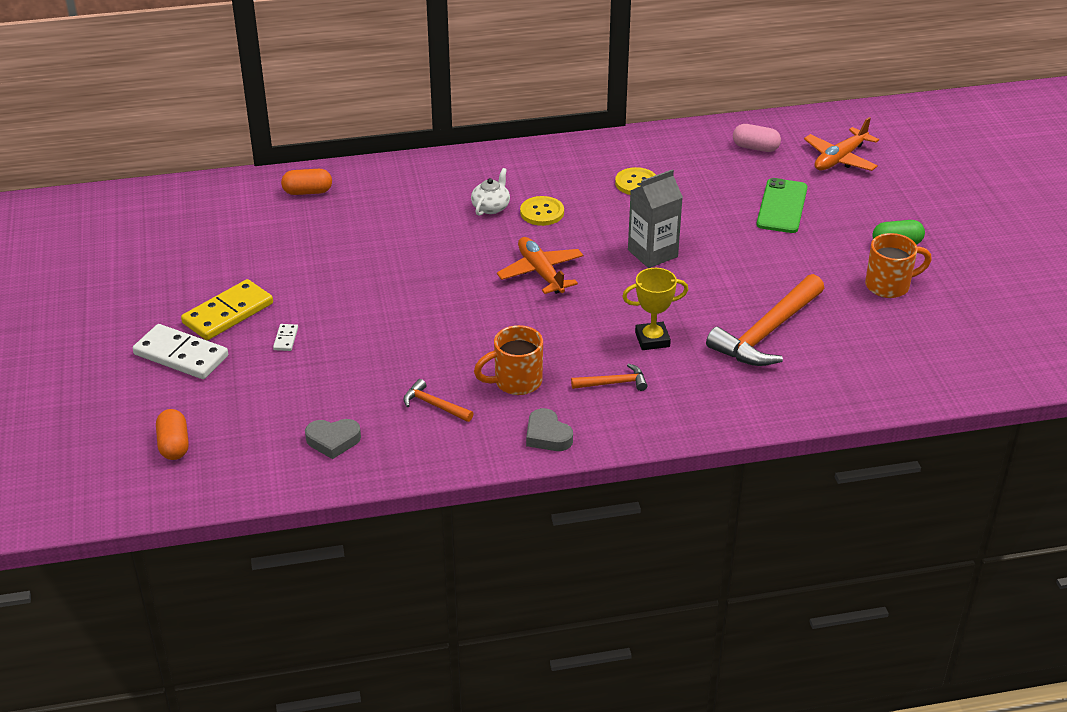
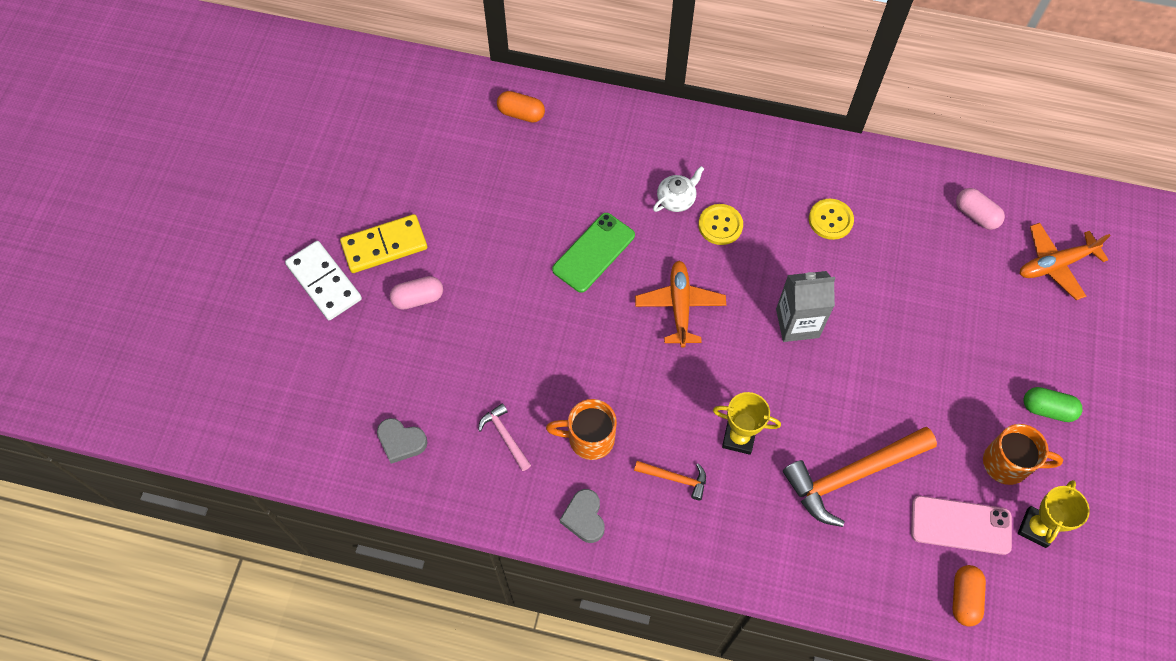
camera: 25 degrees right, 25 degrees up
(174, 445) = (272, 389): orange capsule -> orange capsule (964, 598)
(286, 339) = (418, 298): white domino -> pink capsule
(434, 405) = (505, 436): orange hammer -> pink hammer
(782, 206) = (958, 309): green phone -> green phone (594, 252)
(879, 334) = (960, 525): none -> pink phone
(940, 317) = (1036, 528): none -> yellow trophy

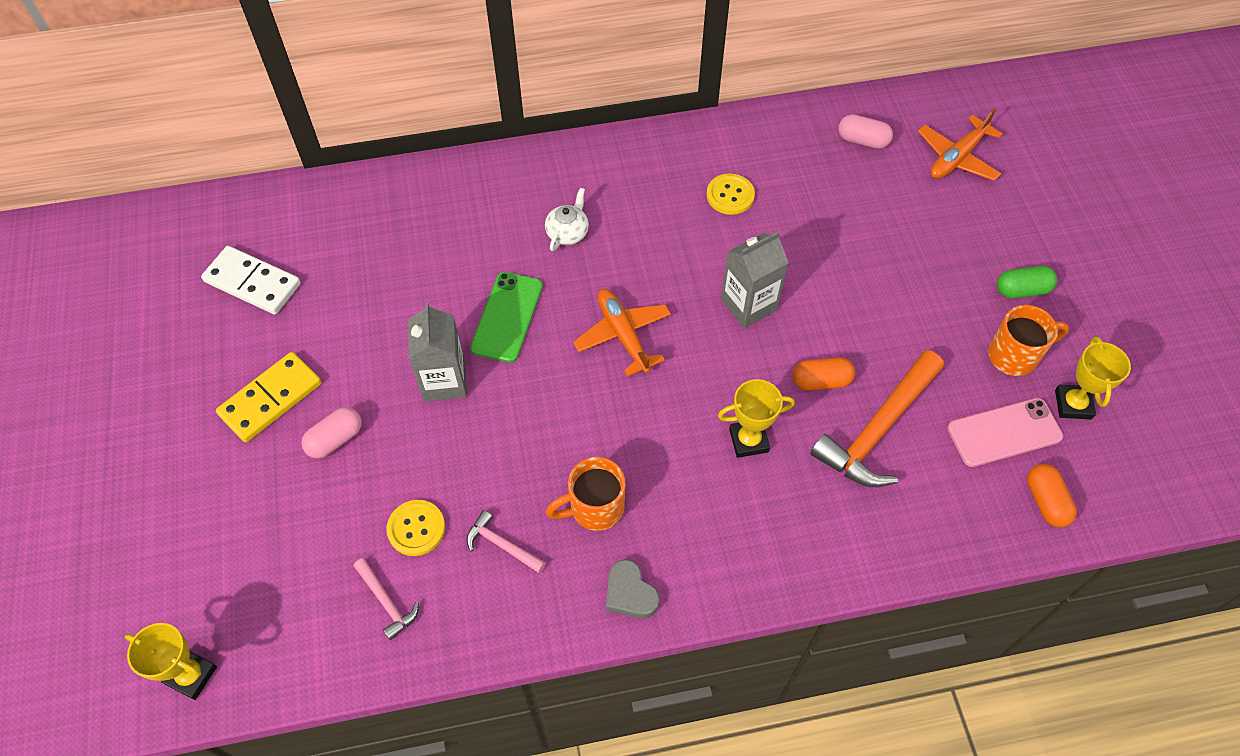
camera: 25 degrees left, 5 degrees down
(243, 434) = (191, 675): none -> yellow trophy
(324, 282) = (216, 465): white domino -> white domino (252, 283)
(401, 442) = (386, 602): grey heart -> pink hammer
(520, 286) = (444, 381): none -> grey carton
(521, 114) = (363, 209): orange capsule -> orange capsule (821, 381)
(675, 478) = (704, 510): orange hammer -> none
(720, 225) = (624, 241): yellow button -> yellow button (416, 528)

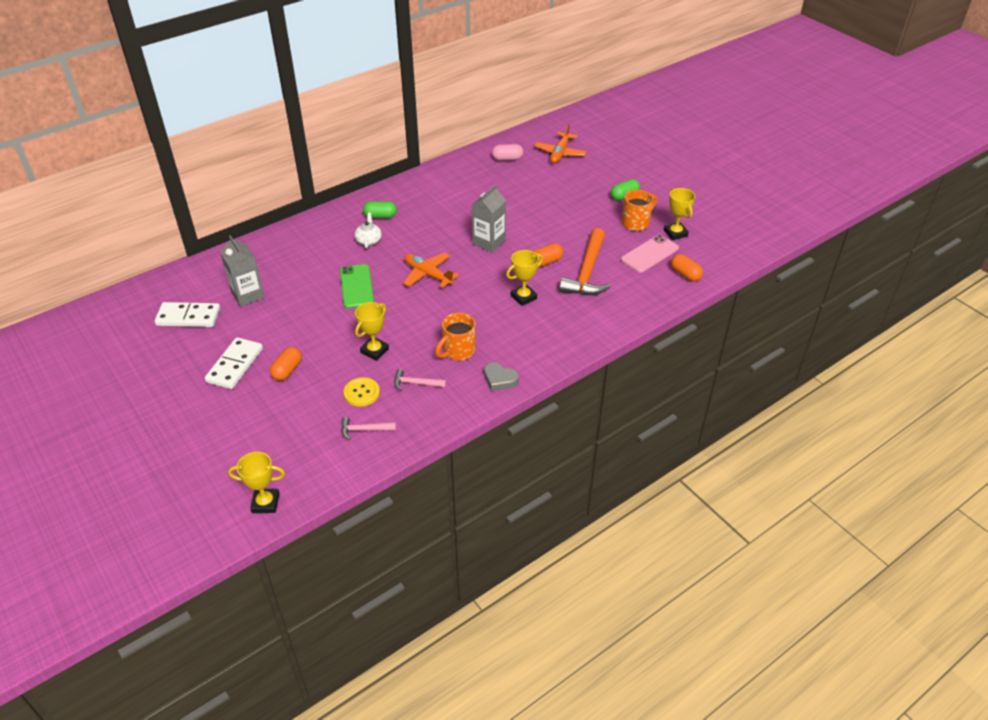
camera: 25 degrees left, 15 degrees down
(270, 399) = (235, 365): yellow domino -> white domino
(335, 439) = (287, 370): pink capsule -> orange capsule
(386, 602) = (364, 430): pink hammer -> pink hammer turned 150 degrees clockwise
(444, 381) = (337, 325): grey carton -> grey carton (248, 295)
(473, 454) = (374, 351): none -> yellow trophy
(607, 190) = (380, 216): none -> green capsule
(730, 195) = (450, 200): yellow button -> none

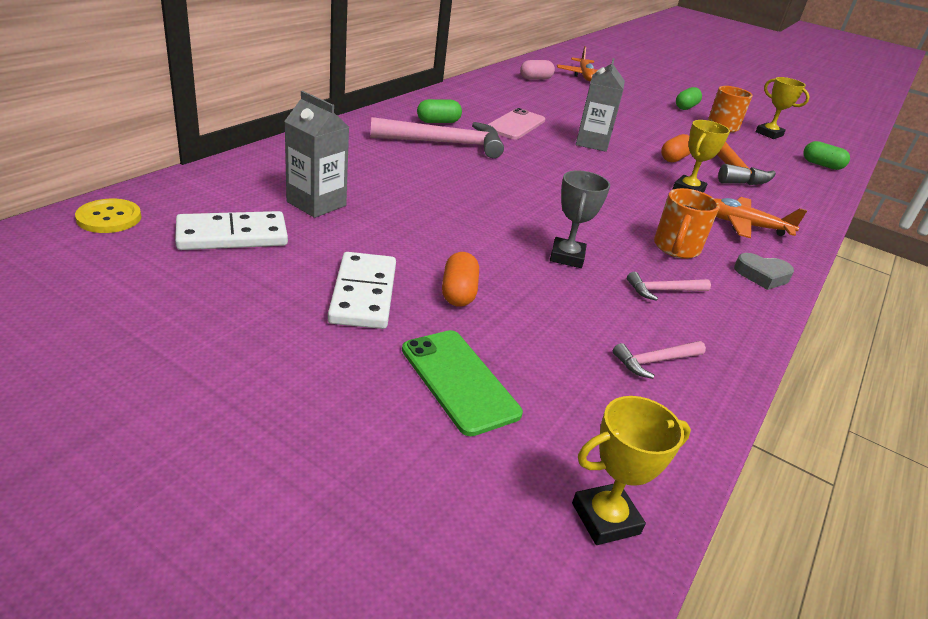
camera: 25 degrees left, 10 degrees down
(356, 286) = (472, 188): green phone -> green phone (459, 381)
(361, 393) = (600, 311): yellow button -> yellow button (109, 218)
(369, 240) = (444, 143): white teapot -> pink hammer
(374, 351) = (567, 257): yellow trophy -> grey trophy
(428, 274) = (553, 173): orange plane -> orange plane (743, 225)
(649, 254) = (767, 150): pink phone -> pink phone (516, 125)
(685, 274) = (821, 165): orange capsule -> green capsule

